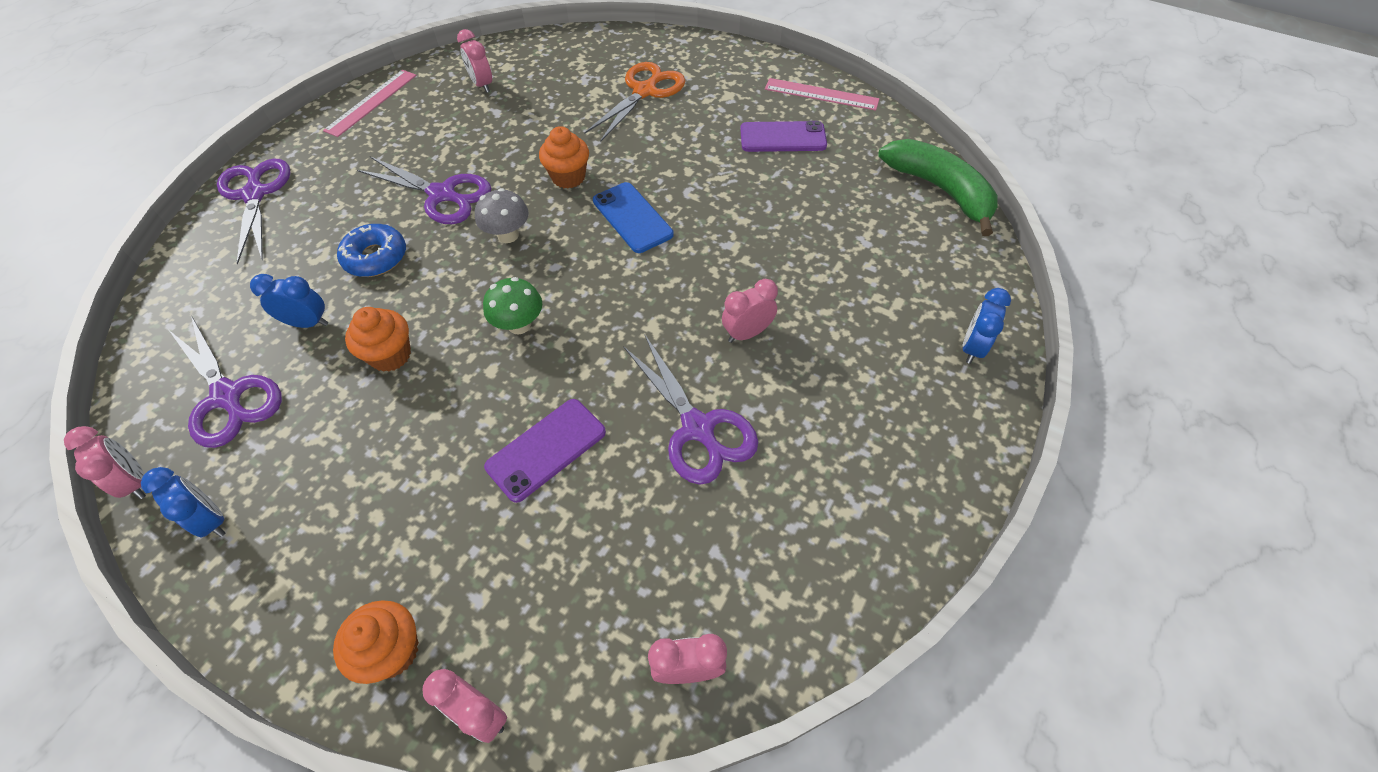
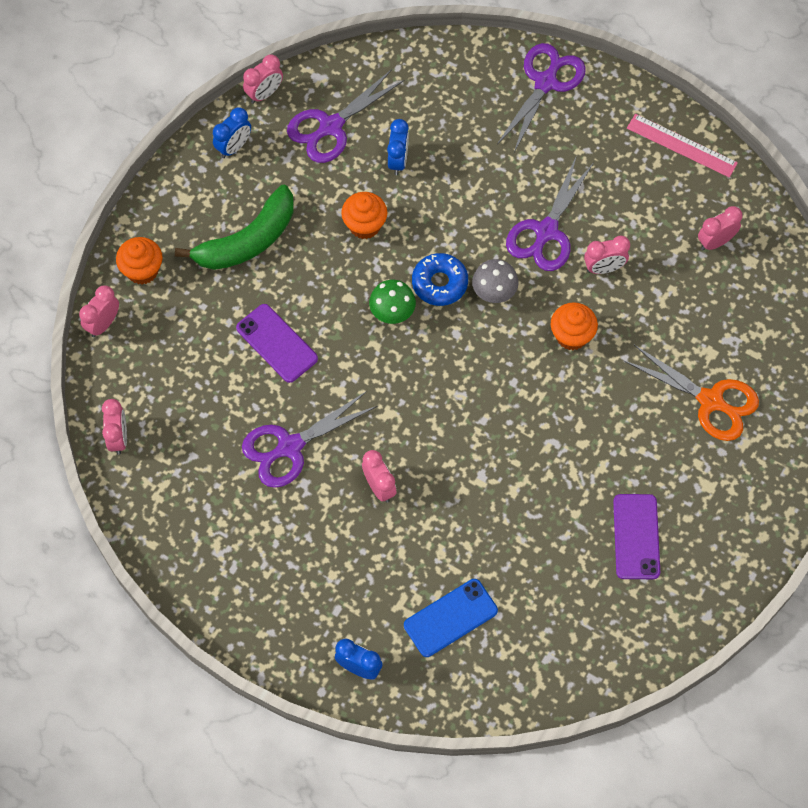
camera: 90 degrees right, 10 degrees up
(255, 194) = (545, 82): purple scissors -> purple scissors turned 45 degrees counterclockwise
(375, 257) = (468, 194): blue donut -> blue donut (439, 283)
(495, 154) = (604, 268): none -> pink clock
(632, 217) = (516, 394): blue phone -> blue phone (450, 618)
(821, 94) = (713, 584): pink ruler -> none
(940, 190) = (556, 681): green banana -> green banana (247, 240)

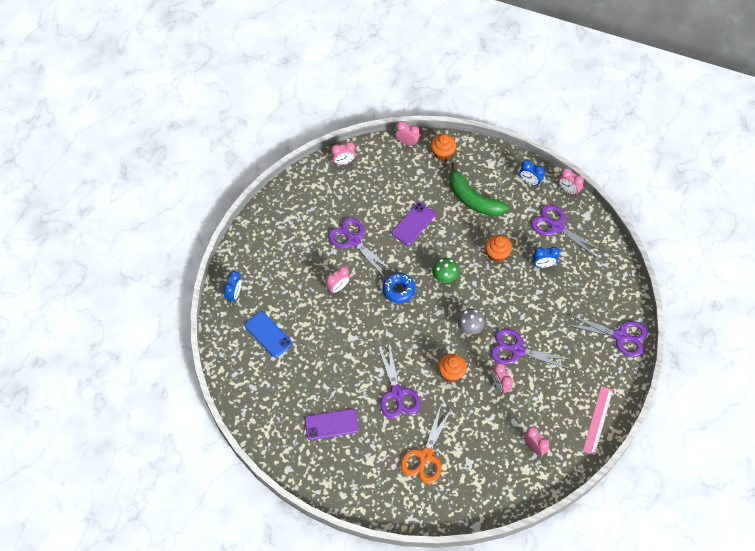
camera: 80 degrees right, 5 degrees down
(439, 283) = (469, 298): blue donut -> blue donut (398, 290)
(595, 424) = (397, 393): none -> purple scissors

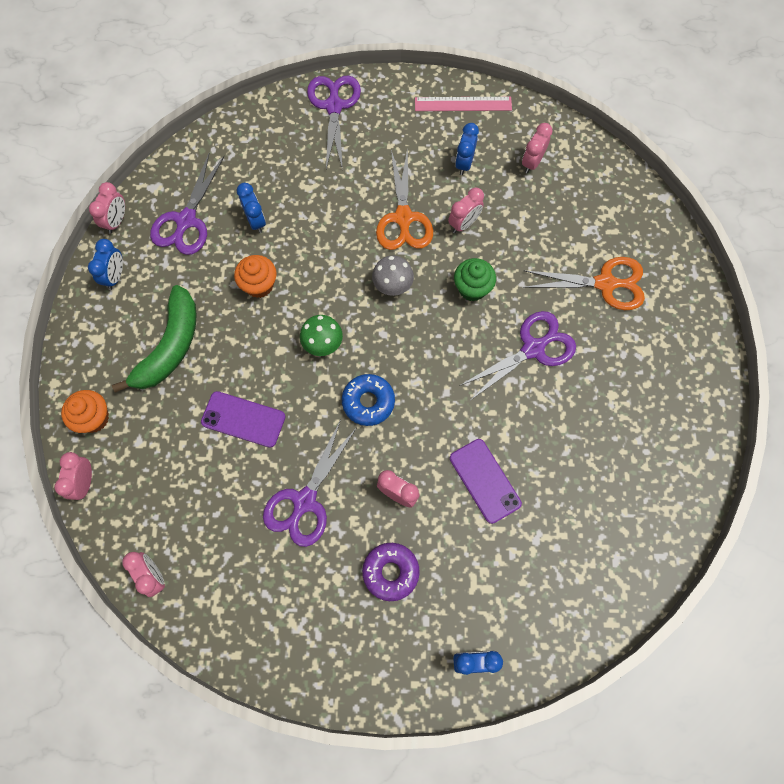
camera: 110 degrees left, 10 degrees up
(268, 334) = (521, 572): blue phone -> none
(297, 270) = (390, 572): none -> purple donut
(331, 424) = (619, 421): purple phone -> purple phone (484, 481)
(451, 373) = (472, 288): orange cupcake -> green cupcake
(517, 350) = (403, 218): purple scissors -> orange scissors
(547, 403) = (464, 163): none -> blue clock

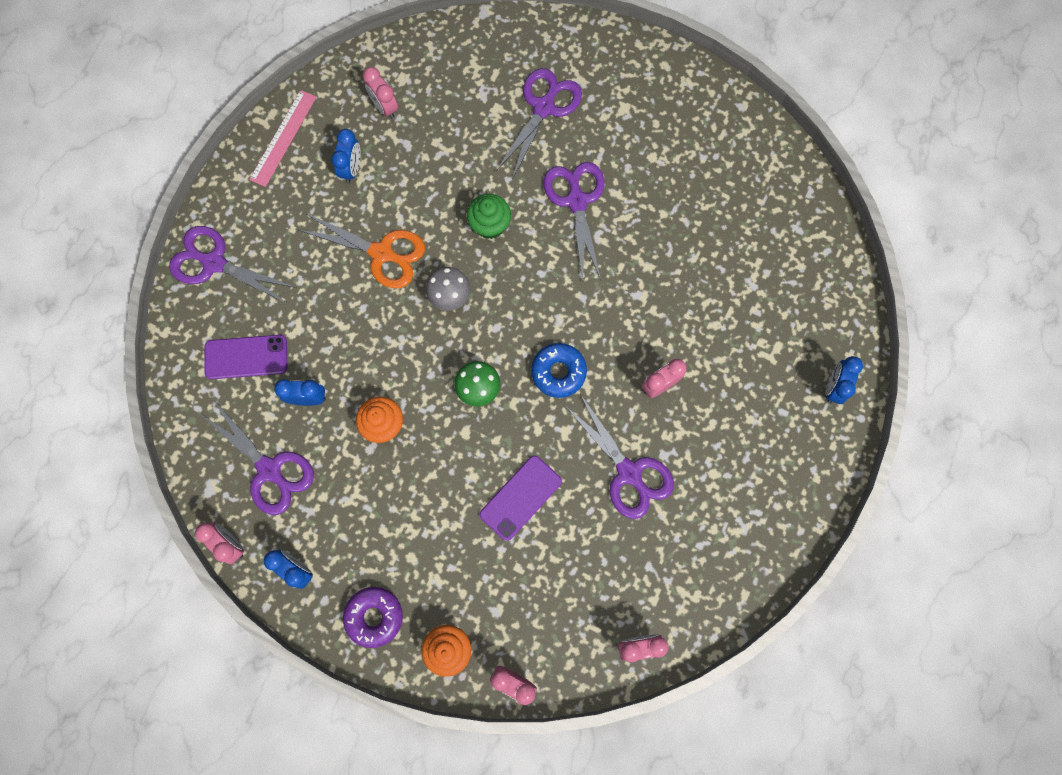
camera: 65 degrees left, 5 degrees up
(170, 346) = (407, 541): green banana -> none
(390, 572) = (728, 423): purple donut -> purple donut (374, 616)
(464, 163) = (352, 169): blue clock -> blue clock turned 120 degrees counterclockwise
(464, 224) = (417, 200): pink clock -> none
(484, 481) = (681, 303): purple phone -> purple phone (246, 357)
(605, 283) = (544, 107): orange scissors -> purple scissors

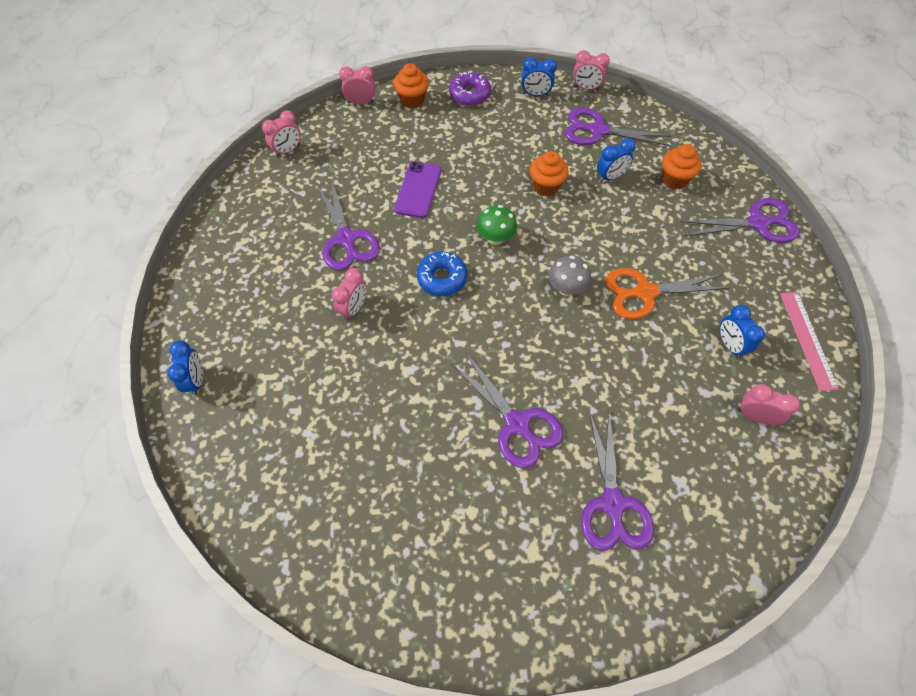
camera: 150 degrees right, 15 degrees down
(246, 357) = (674, 179): purple phone -> orange cupcake
(490, 225) = (577, 360): green cupcake -> none
(629, 472) = (346, 239): purple scissors -> purple scissors turned 135 degrees counterclockwise

